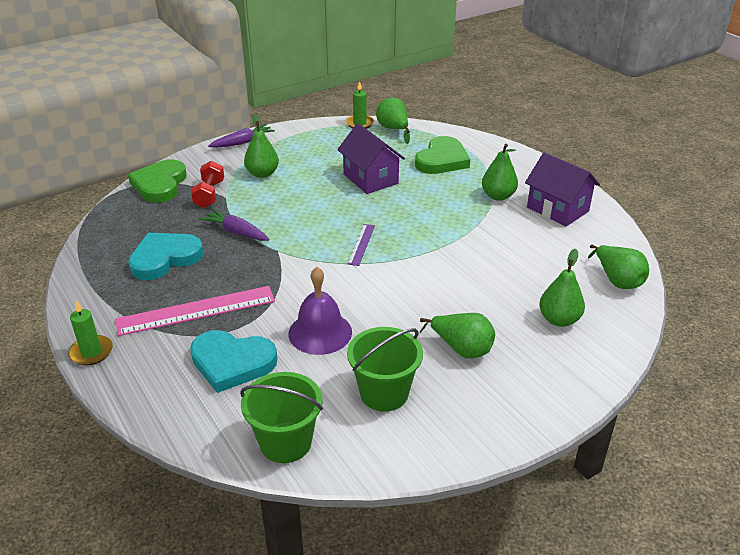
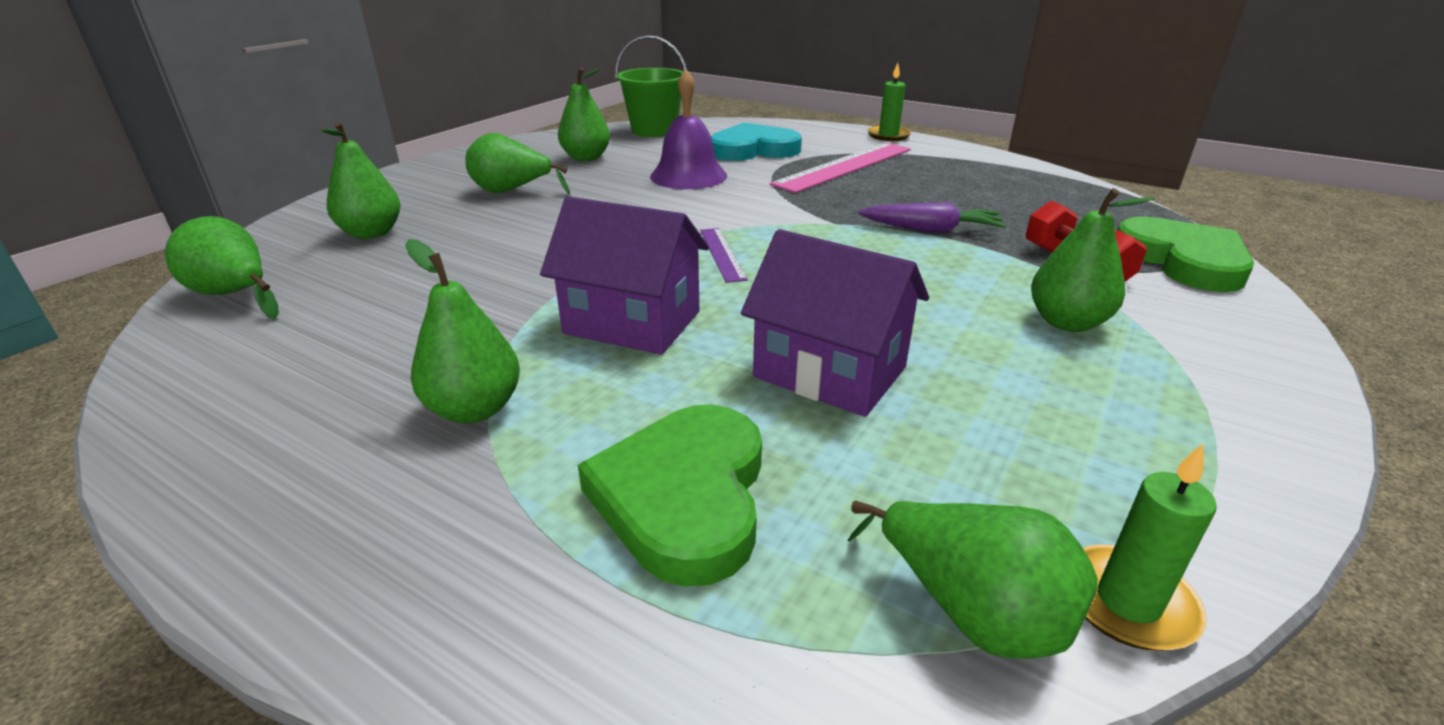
camera: 155 degrees right, 5 degrees down
(165, 258) = (963, 191): turquoise heart -> none
(243, 142) = (1269, 389): purple carrot -> none
(384, 393) = (586, 158): green bucket -> green pear
(557, 209) = (304, 411): purple house -> purple house (632, 322)

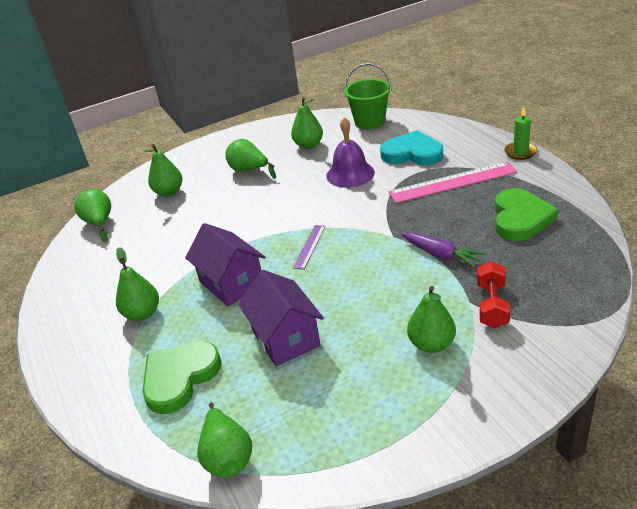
camera: 35 degrees right, 5 degrees up
(1128, 602) = (282, 476): green candle -> none
(1183, 260) = (567, 320): green heart -> green heart (520, 218)

